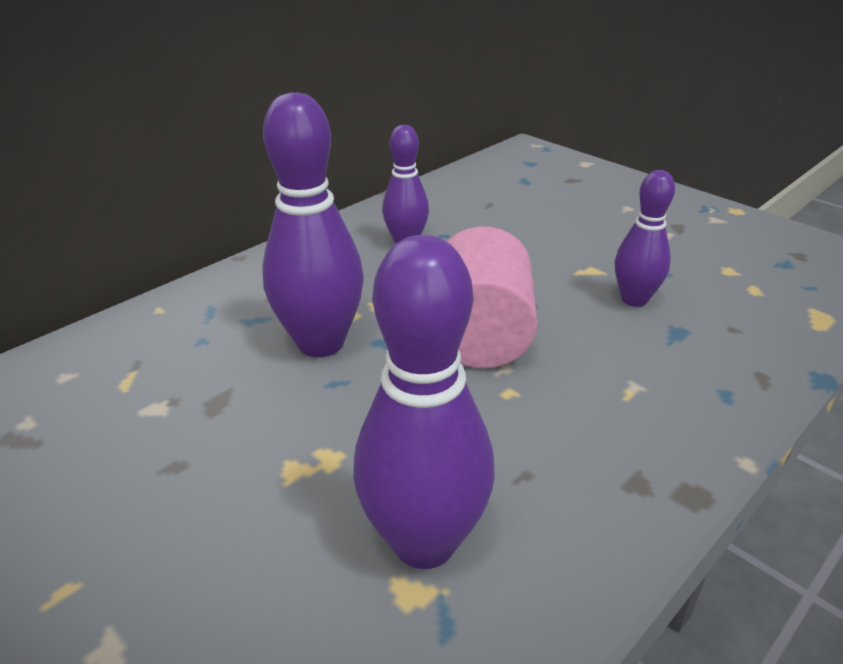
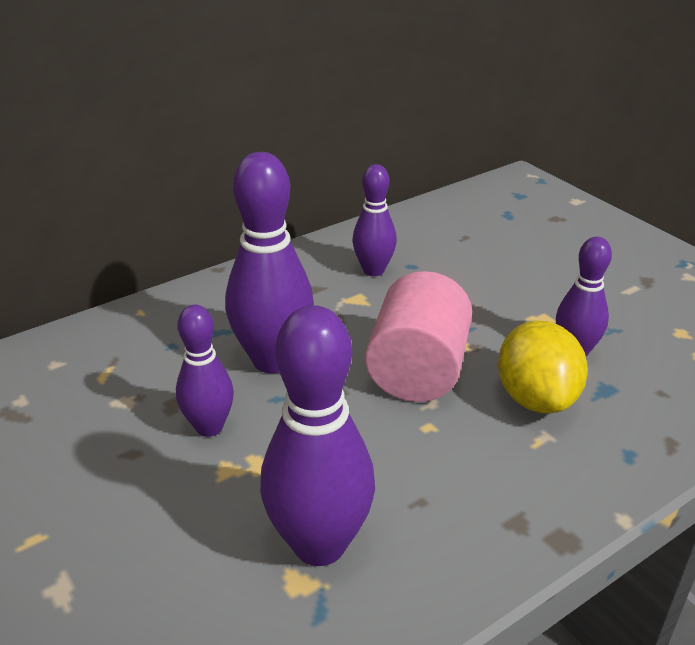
camera: 10 degrees right, 0 degrees up
(263, 424) = (209, 427): none -> purple bowling pin
(612, 349) = (536, 398): none -> yellow lemon

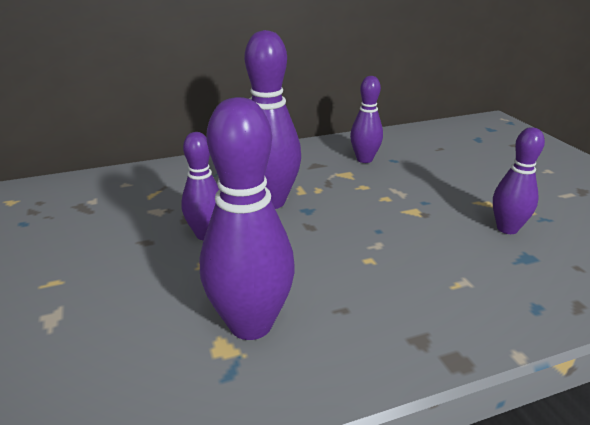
camera: 15 degrees right, 5 degrees down
(417, 370) = (374, 223): pink cylinder -> none
(536, 398) = (464, 254): yellow lemon -> none

